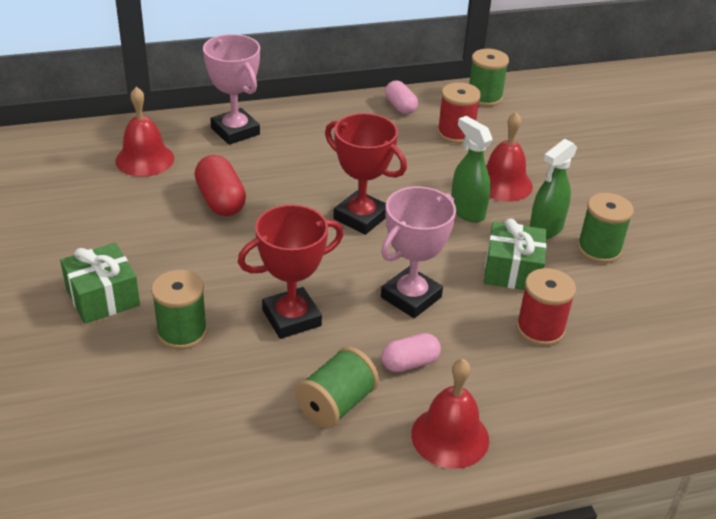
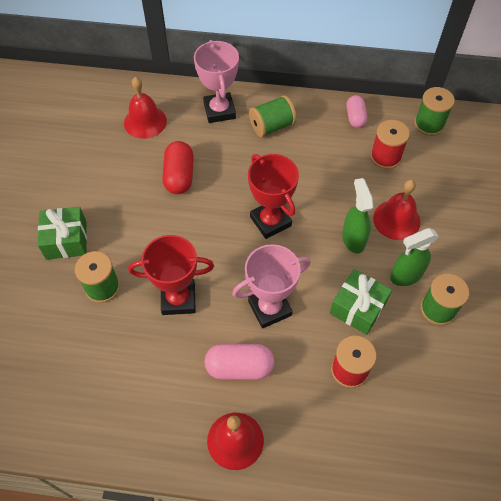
camera: 25 degrees right, 20 degrees up
(336, 404) = (173, 384): green spool -> green spool (271, 126)
(410, 363) = (239, 367): pink capsule -> pink capsule, size x1.50

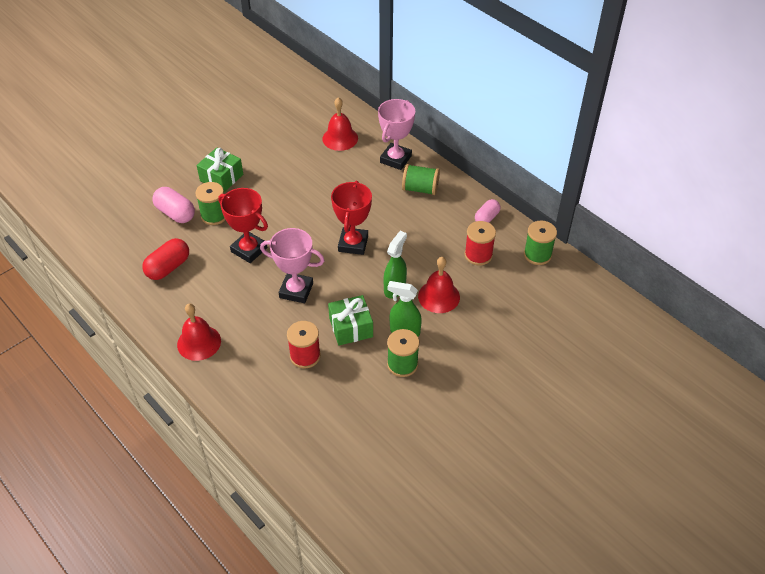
camera: 40 degrees right, 10 degrees down
(179, 176) = (326, 182): red capsule -> red capsule (168, 267)
(239, 367) = (243, 308): pink capsule -> pink capsule (175, 213)

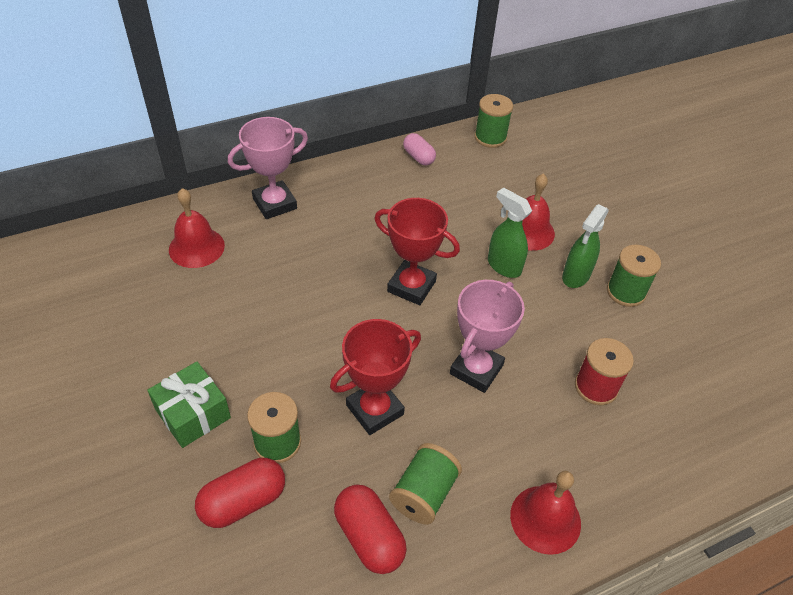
camera: 75 degrees left, 0 degrees up
(175, 213) = (243, 501): pink capsule -> red capsule
(351, 327) = (557, 326): green gift -> none
(396, 159) = (274, 204): pink trophy -> pink trophy turned 75 degrees counterclockwise
(420, 189) = (342, 197): green spool -> green spool (424, 494)
(478, 255) = (474, 181): red spool -> none

